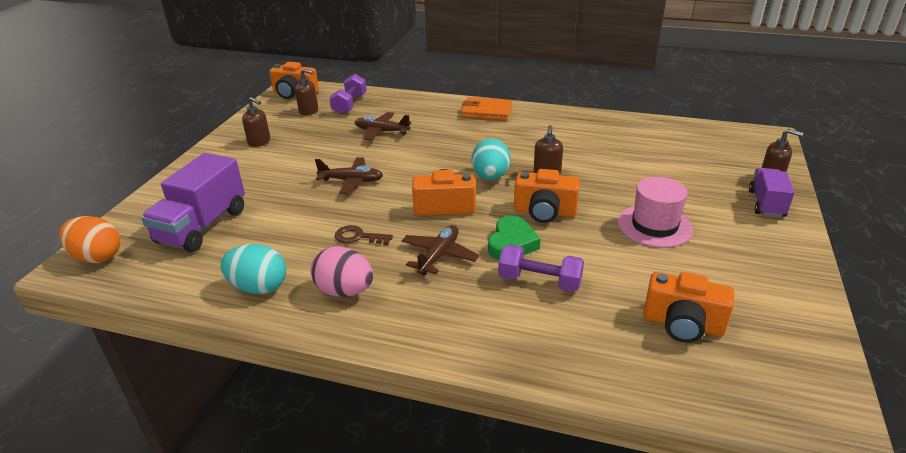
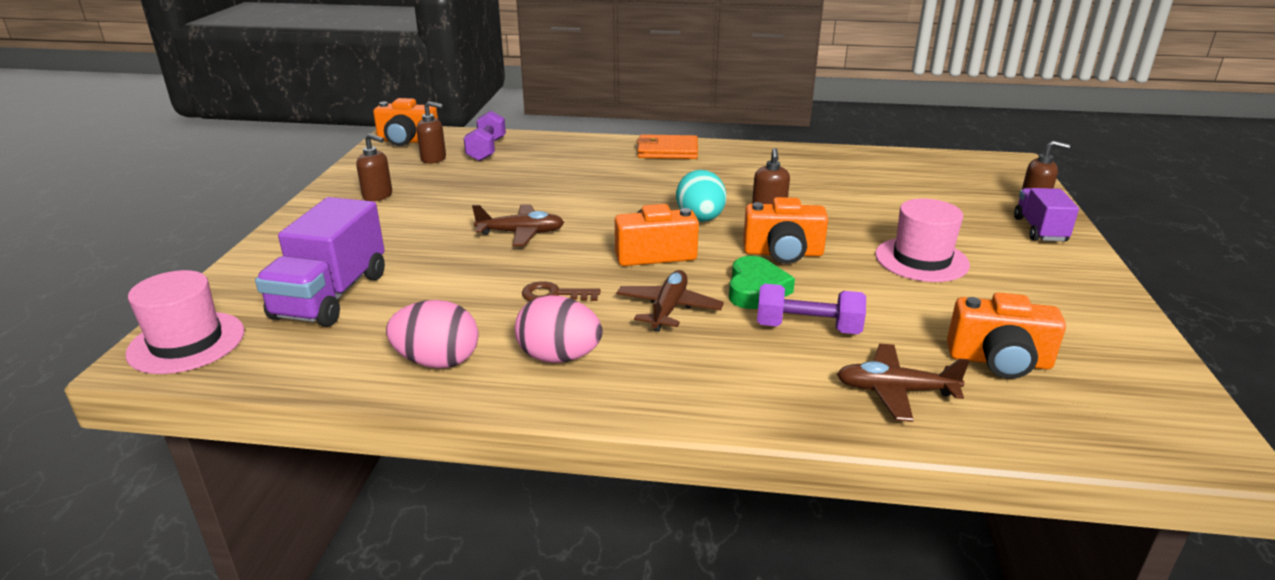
camera: 10 degrees left, 5 degrees down
(97, 257) = (186, 342): orange egg -> pink hat
(259, 287) = (437, 361): turquoise egg -> pink egg
(381, 131) = (540, 177): brown plane -> brown plane (895, 391)

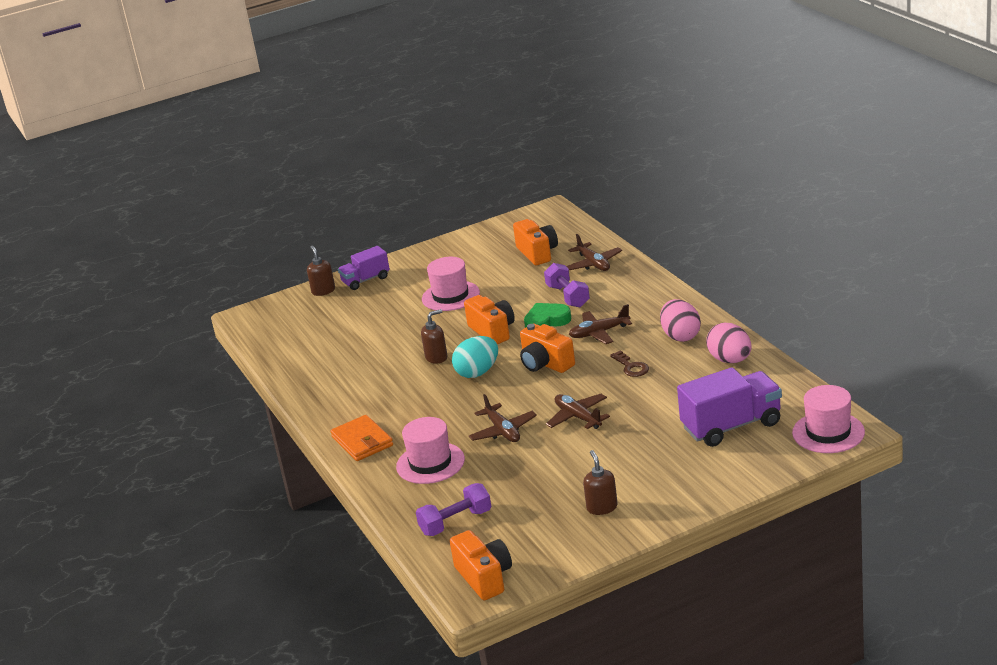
camera: 120 degrees left, 0 degrees up
(434, 159) = (506, 534): brown soap dispenser -> none
(570, 198) = (503, 431): none -> brown plane
(582, 162) = (430, 463): none -> pink hat

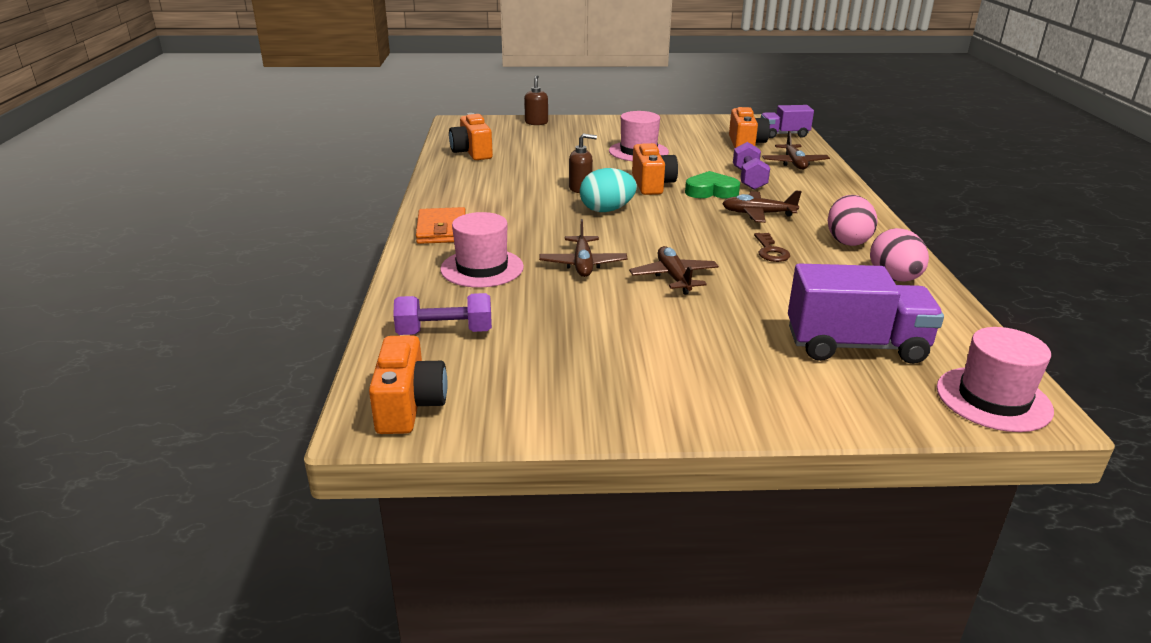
camera: 20 degrees right, 0 degrees up
(366, 280) = (578, 125): purple truck -> purple truck (784, 134)
(545, 364) = (680, 222): orange camera -> orange camera (472, 152)
(602, 507) = (621, 379): brown soap dispenser -> none

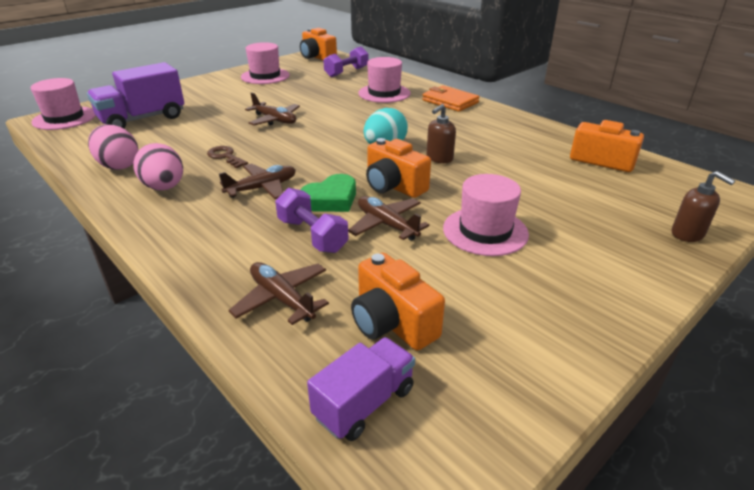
camera: 140 degrees right, 5 degrees up
(583, 264) = (337, 110): brown plane -> brown plane (386, 225)
(584, 381) = (265, 76): none -> pink hat

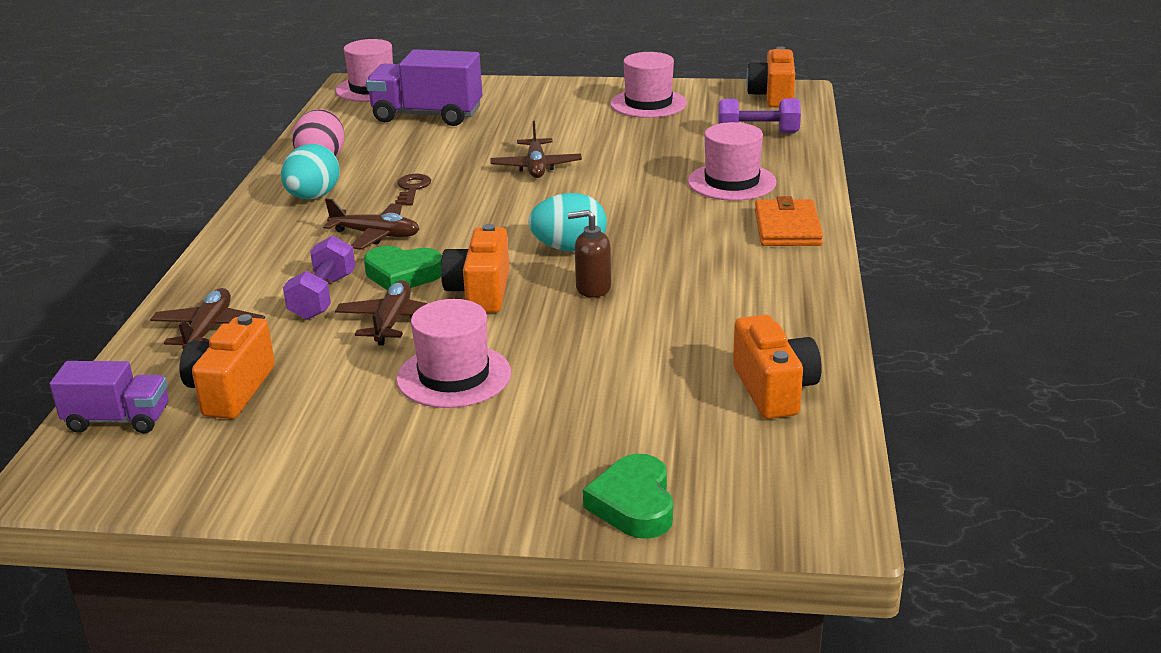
camera: 50 degrees right, 5 degrees down
(164, 187) = (313, 197): pink egg -> turquoise egg
(687, 234) = (634, 504): brown soap dispenser -> green heart

